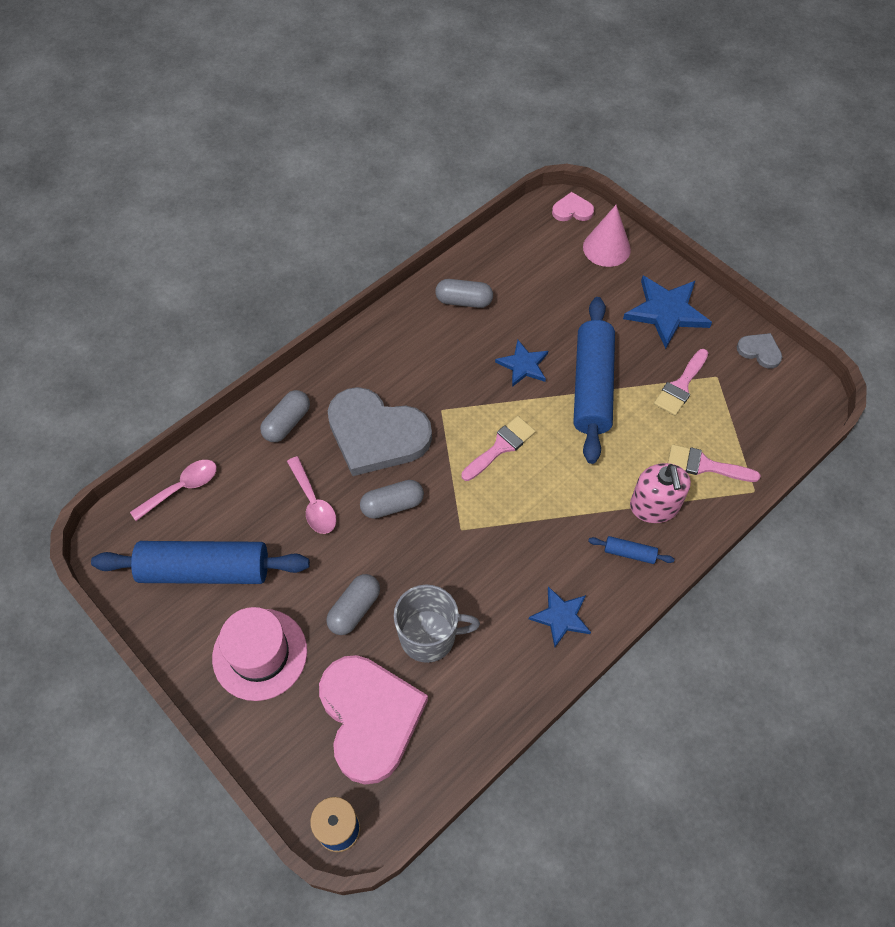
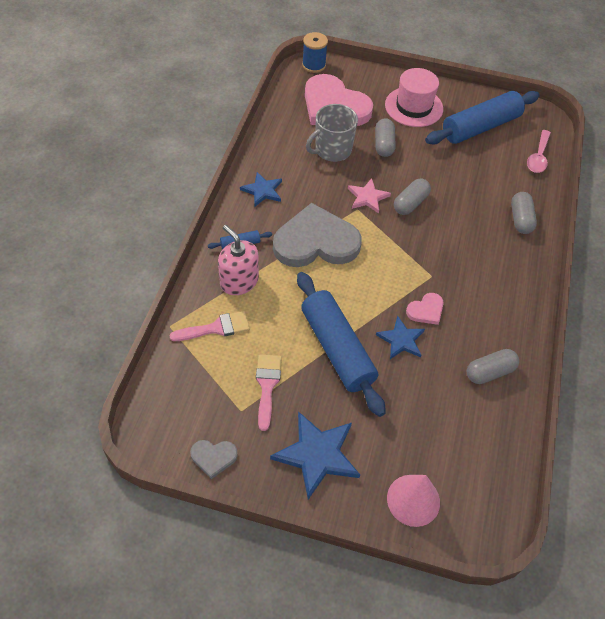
camera: 145 degrees right, 5 degrees down
(313, 503) = (457, 183): pink spoon -> none
(376, 434) = (459, 239): grey heart -> grey heart (316, 242)
(436, 539) = (367, 197): none -> pink star
(501, 446) = (371, 271): pink brush -> none
(572, 210) = (476, 530): pink heart -> pink heart (426, 310)

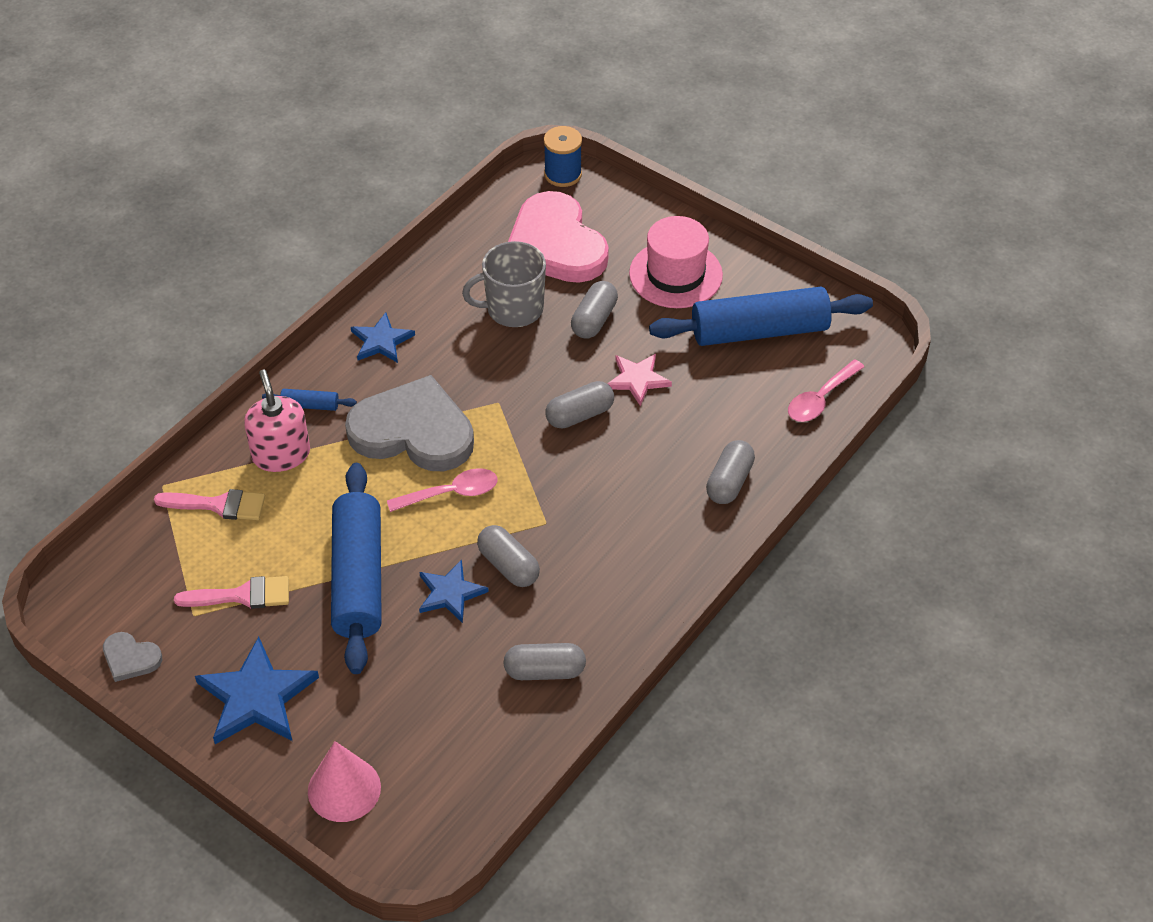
camera: 25 degrees right, 5 degrees down
(267, 385) = (242, 595): pink brush -> pink brush turned 60 degrees clockwise
(363, 274) = (451, 493): none -> pink spoon
(367, 197) = (523, 389): pink star -> pink star (637, 379)
(426, 310) = (508, 565): pink heart -> grey capsule

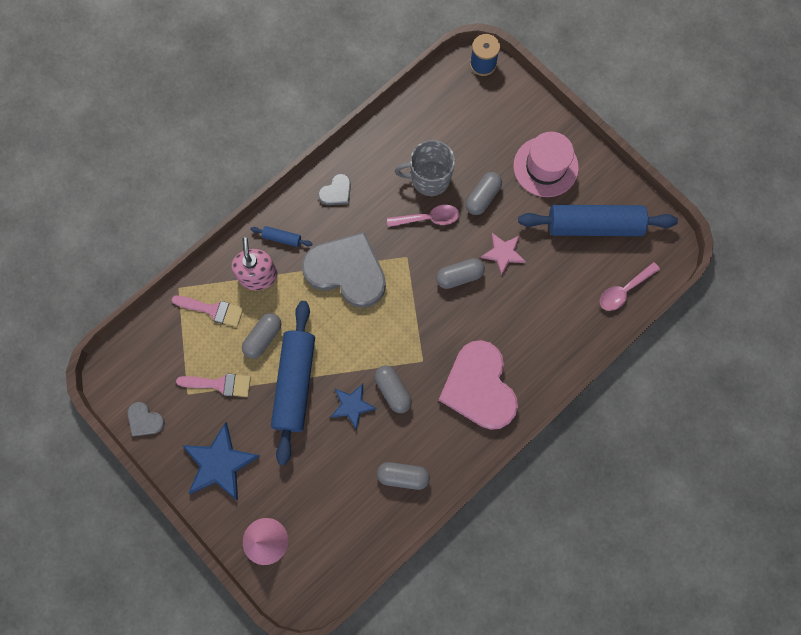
camera: 10 degrees right, 25 degrees up
(381, 341) = (336, 192): blue star -> grey heart
(451, 493) = (364, 326): pink spoon -> pink spoon (428, 218)
(555, 244) = (467, 127): pink heart -> pink heart (479, 387)
(729, 482) = (549, 348): grey capsule -> grey capsule (263, 338)

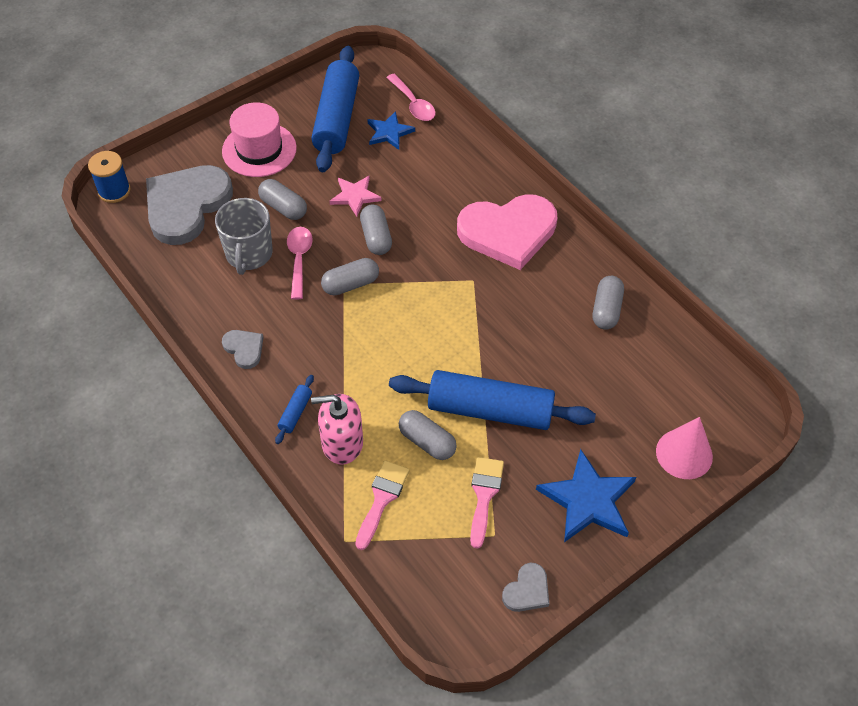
camera: 85 degrees left, 20 degrees down
(347, 271) = (352, 345): grey heart -> grey heart (186, 205)
(352, 406) = (521, 352): blue star -> blue star (389, 132)
(393, 390) = (506, 311): grey capsule -> grey capsule (350, 284)

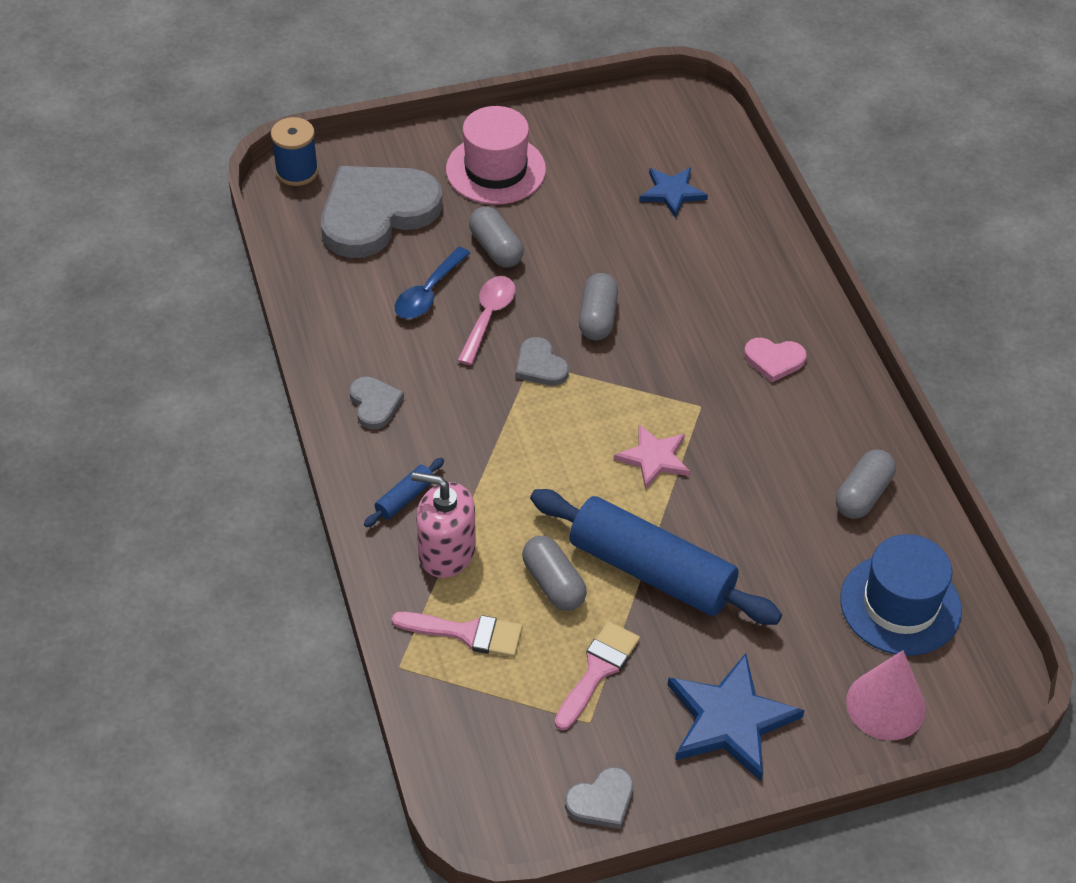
camera: 20 degrees right, 5 degrees down
(249, 254) = (428, 293): grey mug -> blue spoon
(336, 118) = (611, 157): blue rolling pin -> none
(350, 284) = (540, 365): grey capsule -> grey heart
(355, 196) = (592, 260): pink star -> pink star (654, 458)
(382, 499) = (467, 633): pink brush -> pink brush turned 60 degrees clockwise
(413, 104) = (720, 165): pink spoon -> none
(508, 232) = (774, 360): pink heart -> pink heart, size x0.44
(663, 379) = (900, 605): none -> blue hat

